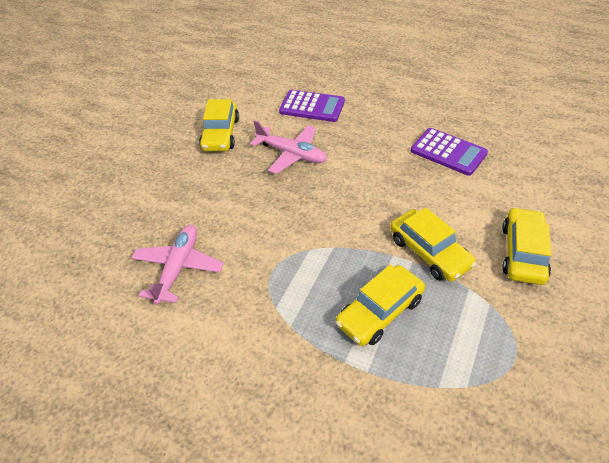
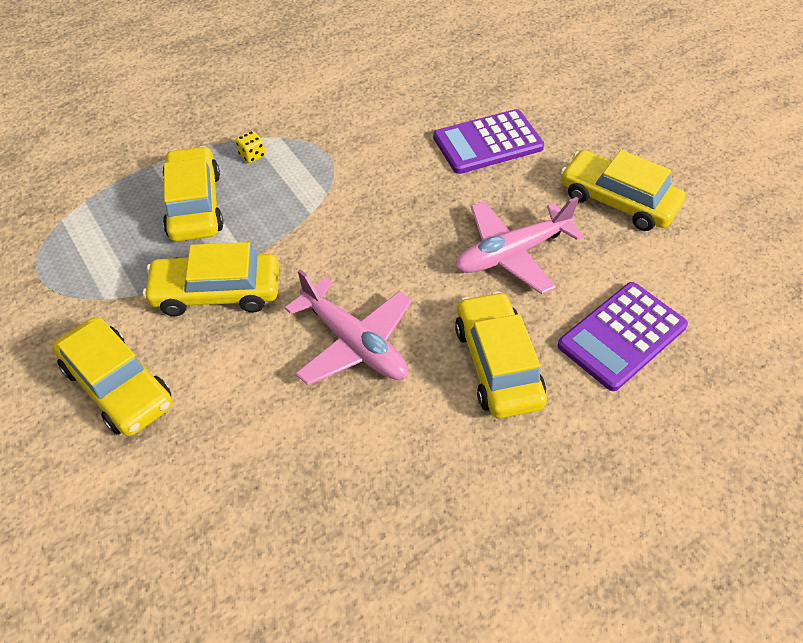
camera: 120 degrees right, 5 degrees up
(178, 267) = (396, 92): pink plane -> pink plane (354, 343)
(307, 311) = (252, 155): none -> yellow dice
(363, 133) = (497, 364): none -> yellow car
(448, 152) = (362, 449): purple calculator -> purple calculator (487, 143)

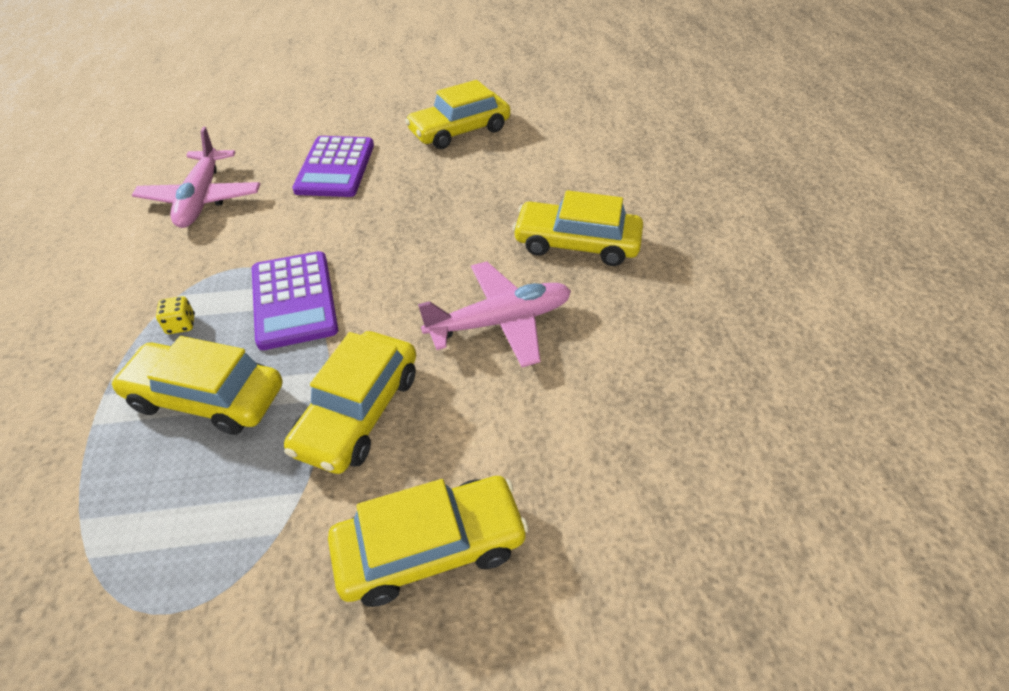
camera: 65 degrees left, 5 degrees down
(511, 254) = (470, 198): pink plane -> pink plane (202, 199)
(622, 336) = (587, 176): purple calculator -> purple calculator (294, 300)

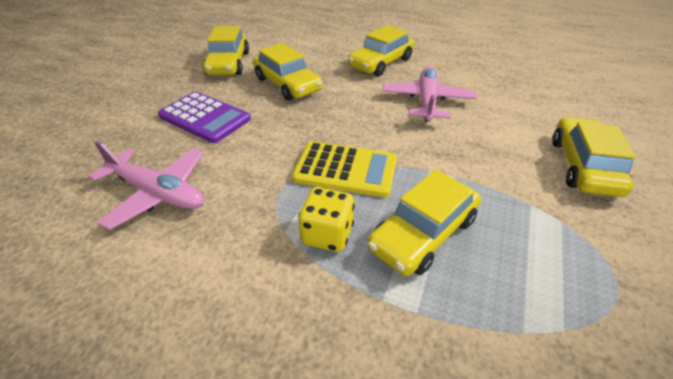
camera: 60 degrees left, 5 degrees down
(181, 325) = (327, 234): yellow dice -> yellow dice, size x1.80
(294, 300) = (345, 170): purple calculator -> yellow calculator
(358, 411) = (473, 167): yellow car -> yellow car (287, 84)

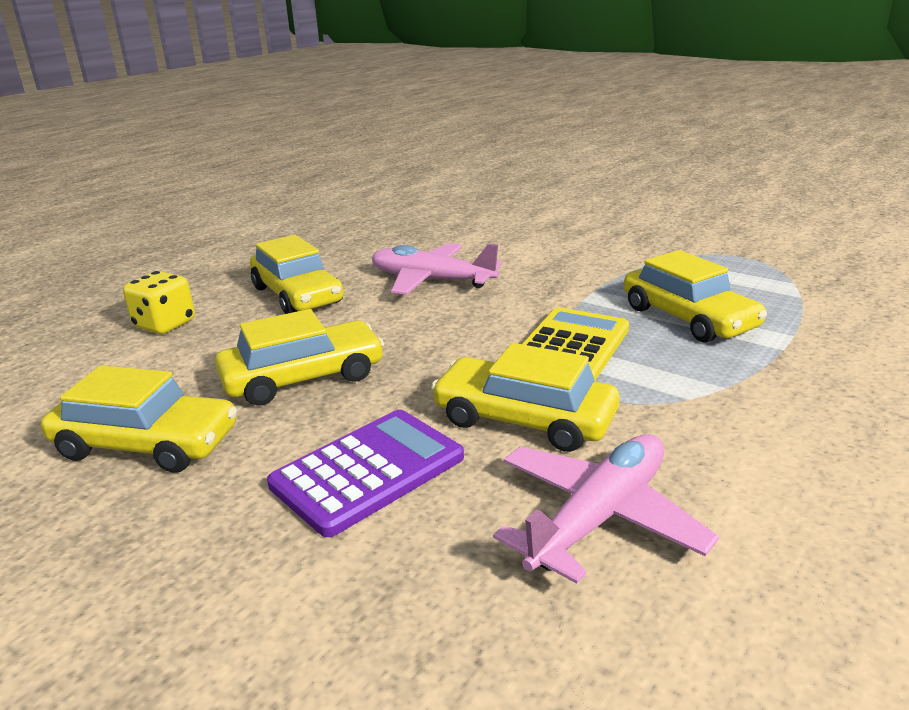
camera: 75 degrees left, 15 degrees down
(327, 234) = (693, 370): yellow dice -> yellow dice (165, 324)
(583, 166) = (590, 234): yellow car -> yellow car (524, 419)

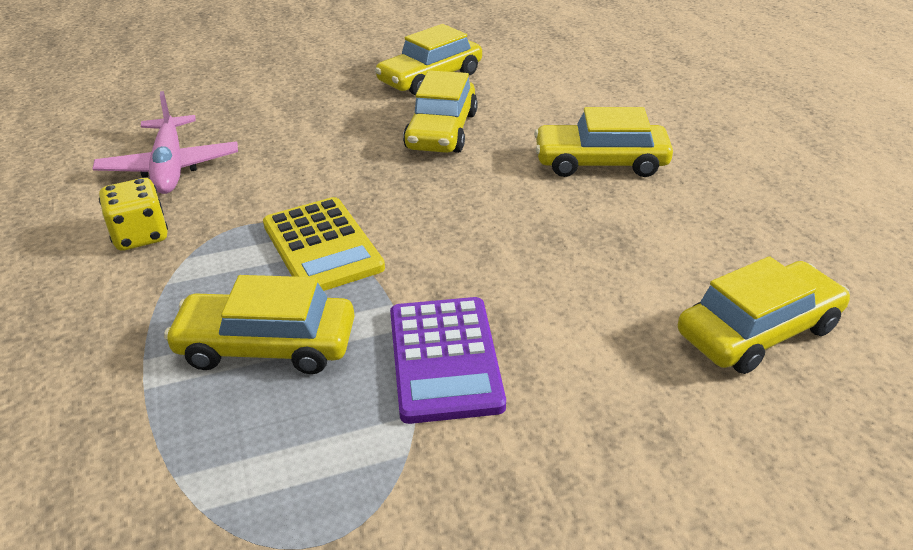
camera: 125 degrees right, 10 degrees up
(165, 324) = (601, 103): yellow dice -> yellow dice (140, 236)
(368, 471) = (309, 123): purple calculator -> purple calculator (444, 359)
(431, 280) = (555, 238): pink plane -> none
(524, 419) = (274, 184): yellow car -> yellow car (758, 331)

